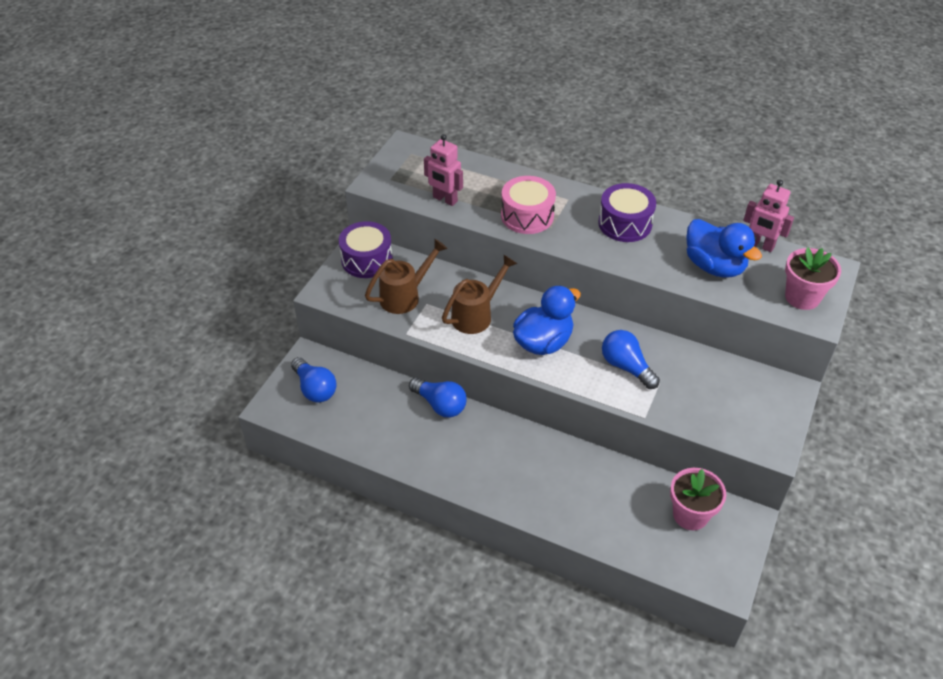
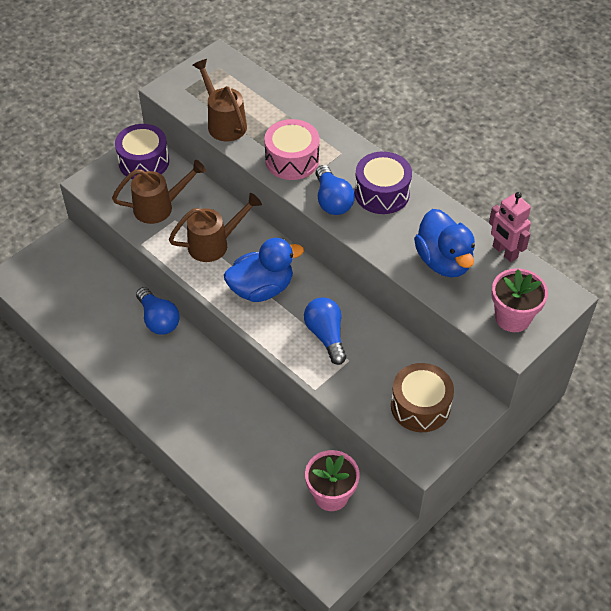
camera: 20 degrees right, 5 degrees up
(315, 388) = (56, 271): blue light bulb -> blue light bulb (332, 200)
(445, 199) = (224, 123): pink robot -> brown watering can
(746, 403) = (420, 406): none -> brown drum

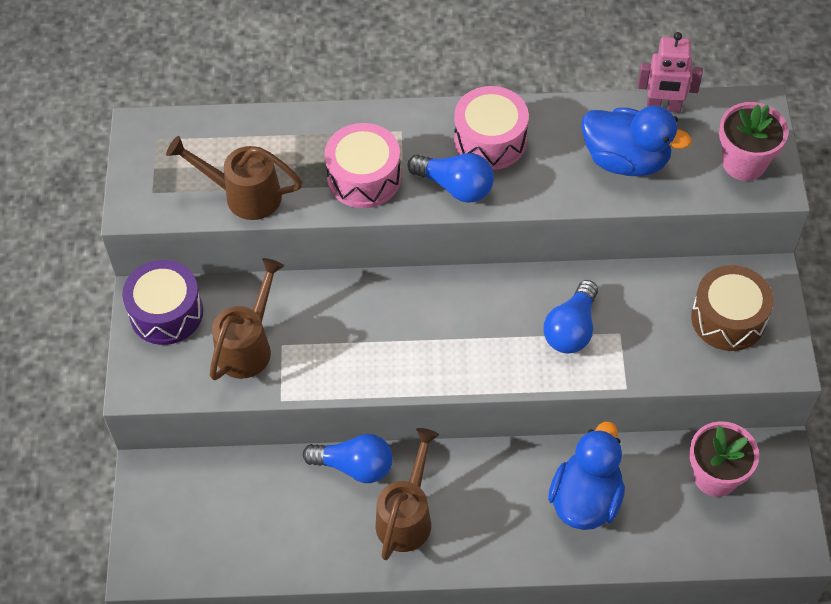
camera: 45 degrees left, 5 degrees up
(214, 244) = (354, 334): brown watering can -> brown watering can (406, 516)
(261, 288) = (456, 338): blue duck -> blue duck (586, 499)
(326, 335) = (571, 329): blue light bulb -> blue light bulb turned 90 degrees counterclockwise
(382, 193) = (490, 140): purple drum -> pink drum

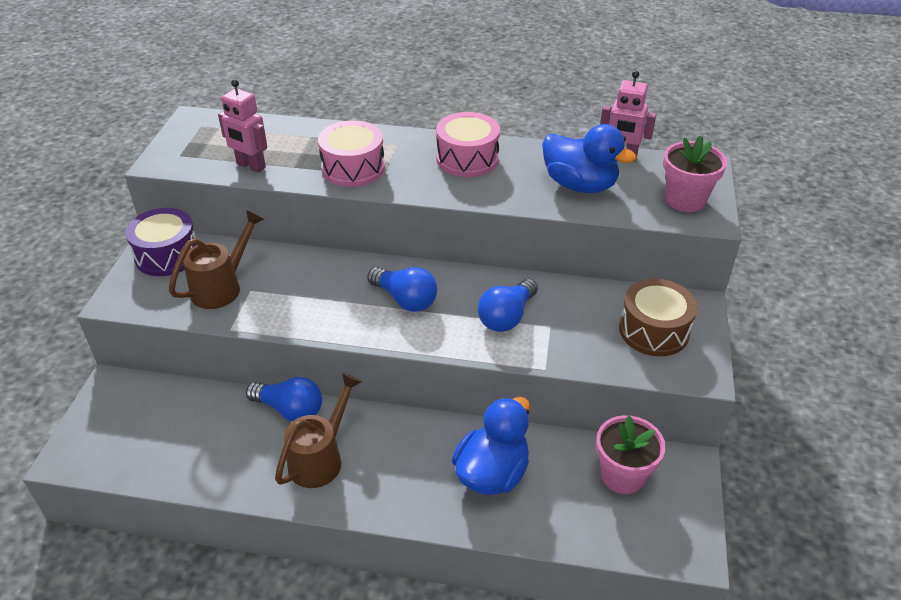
camera: 10 degrees right, 15 degrees down
(244, 195) = (251, 166): brown watering can -> pink robot
(455, 186) = (427, 183): blue light bulb -> blue light bulb (405, 299)

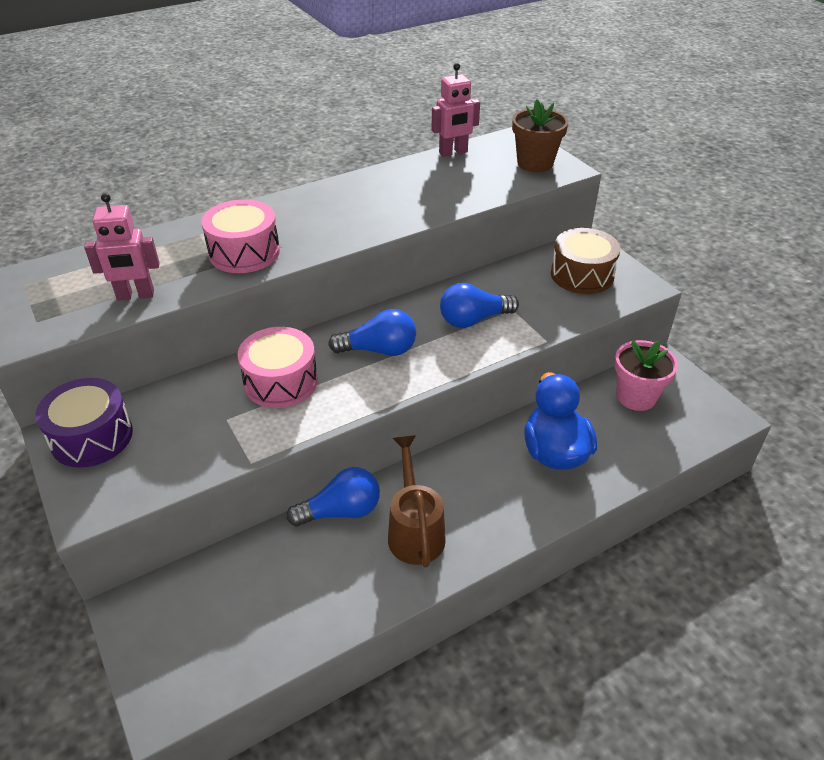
camera: 40 degrees left, 0 degrees up
(222, 287) = (193, 432): brown watering can -> none
(467, 159) = (337, 202): pink drum -> pink drum (281, 382)
(507, 317) = (473, 320): blue light bulb -> blue light bulb turned 75 degrees clockwise
(580, 185) = (451, 184): blue duck -> none
(685, 200) = (535, 163): pink flower pot -> brown flower pot

